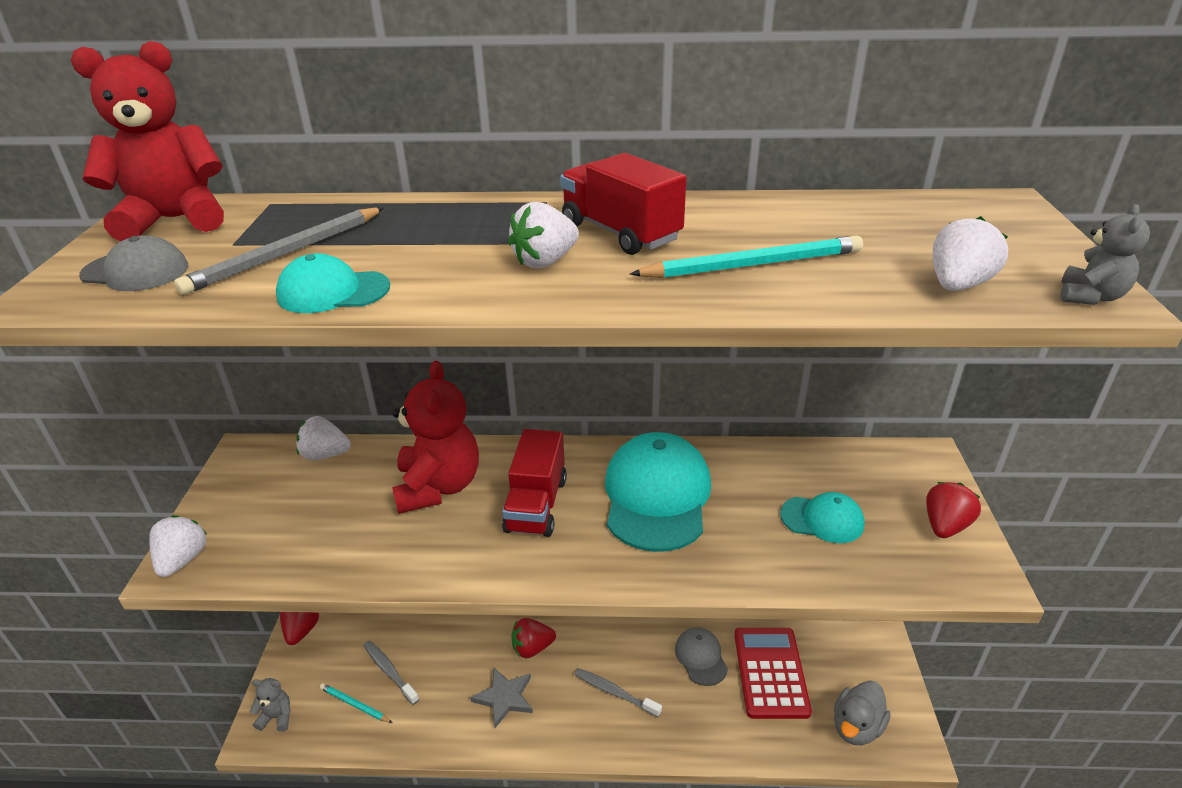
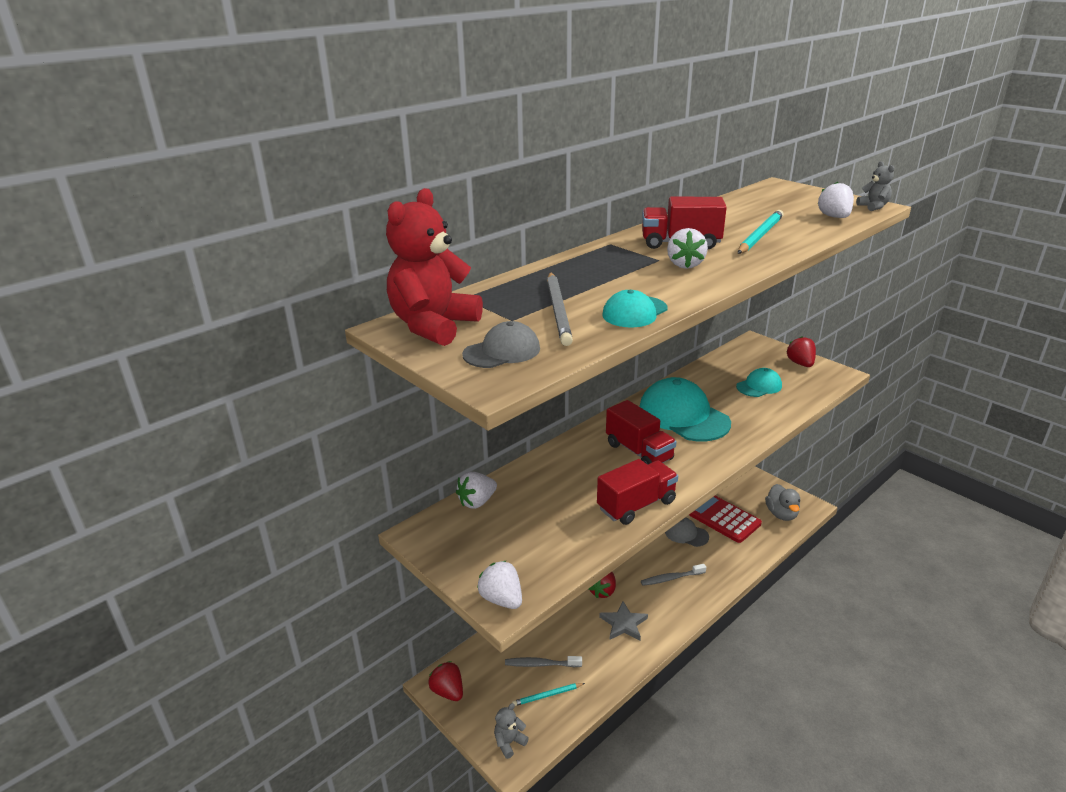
camera: 45 degrees left, 5 degrees down
(429, 561) = (636, 505): none -> red truck
(438, 487) = (575, 475): red teddy bear -> none

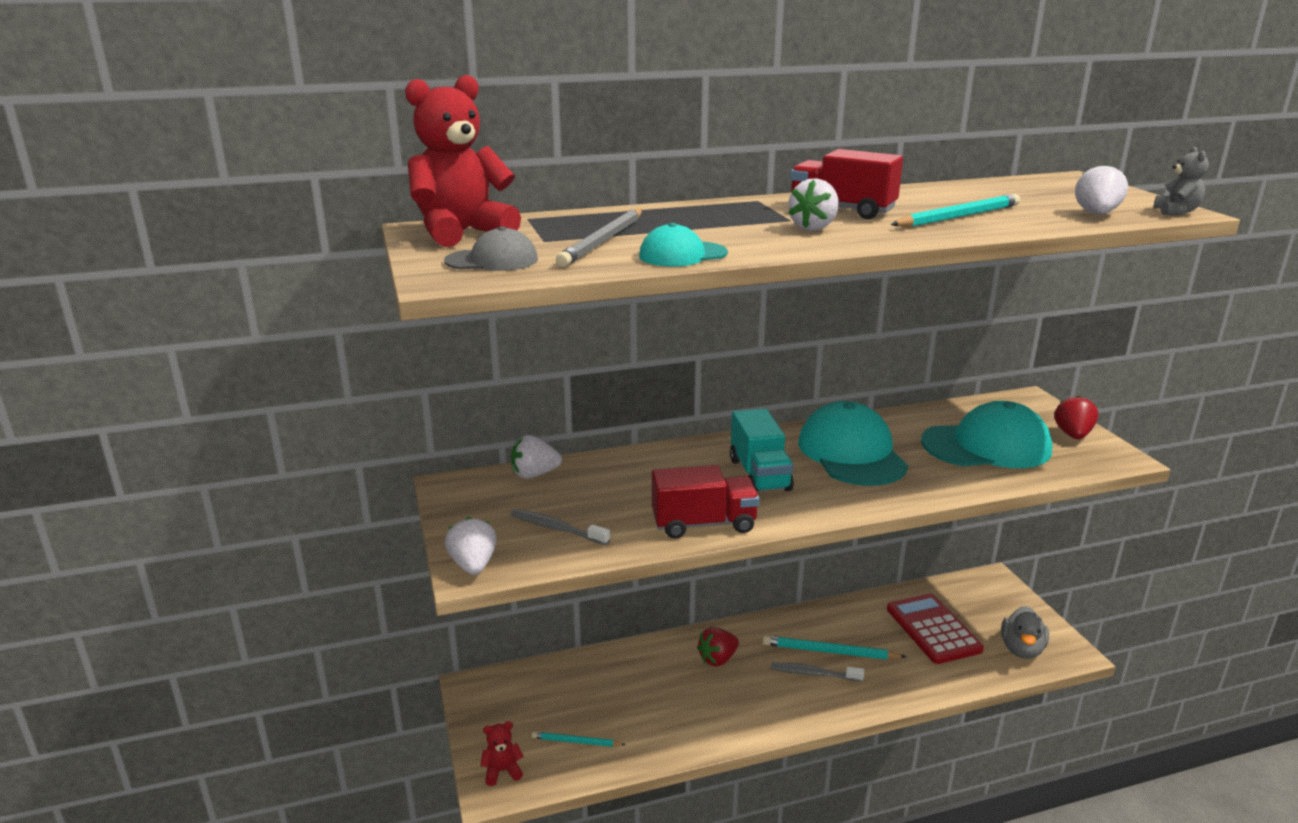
camera: 25 degrees right, 5 degrees down
(448, 691) = (477, 698): red strawberry -> none
(509, 742) = (502, 771): grey teddy bear -> red teddy bear
(541, 664) = (593, 708): grey toothbrush -> grey toothbrush (557, 528)
(623, 624) = (718, 701): grey star -> none
(639, 452) = (759, 474): red truck -> turquoise truck
(671, 558) = (830, 652): none -> turquoise pencil
(686, 534) = (870, 632): grey cap -> none
(759, 386) = (986, 446): turquoise cap -> turquoise cap, size x1.89

